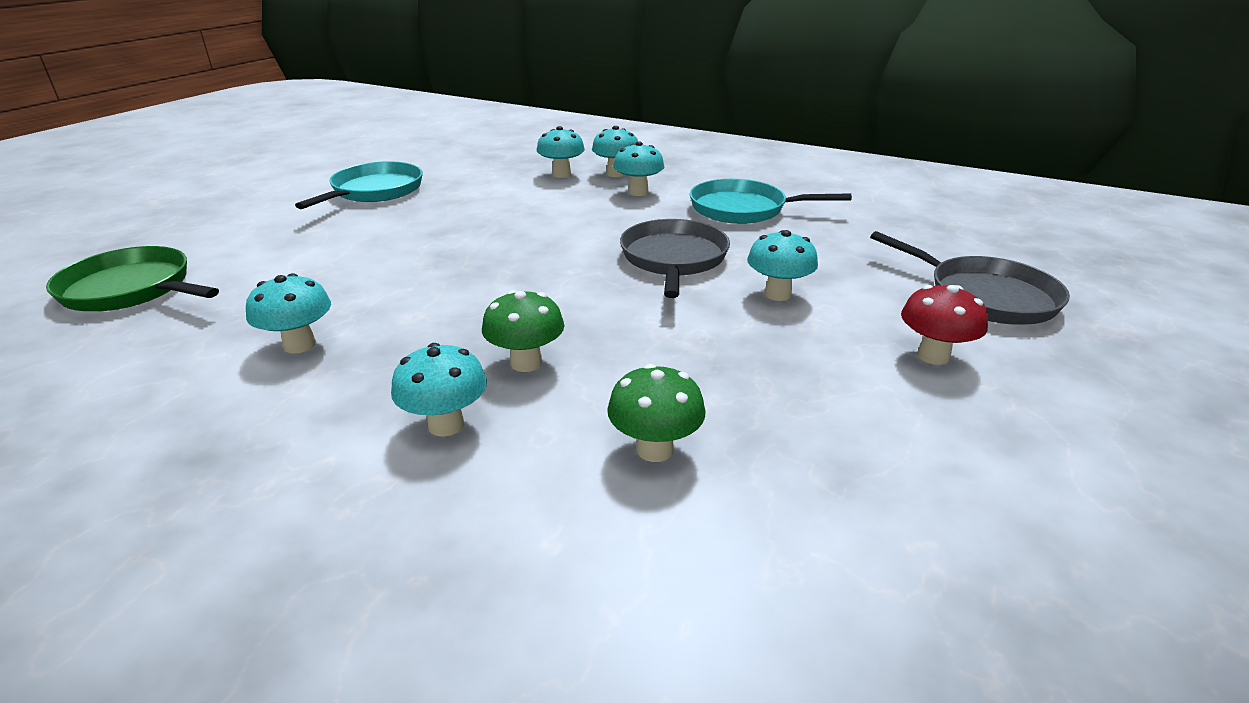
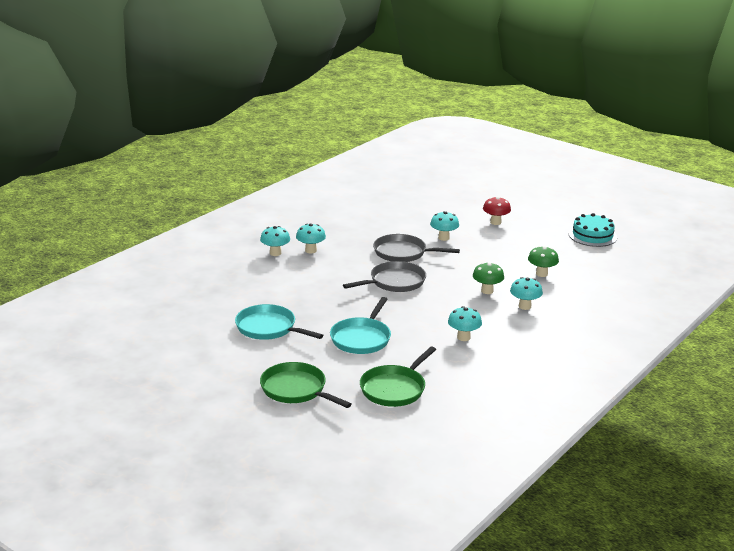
camera: 80 degrees left, 5 degrees down
(183, 222) = (296, 390): none -> green pan
(561, 174) = (267, 269): turquoise mushroom -> none
(743, 209) = (348, 229): turquoise pan -> turquoise pan (361, 338)
(985, 296) = (455, 203): grey pan -> grey pan (394, 282)
(1043, 573) = (592, 235): none -> turquoise cake

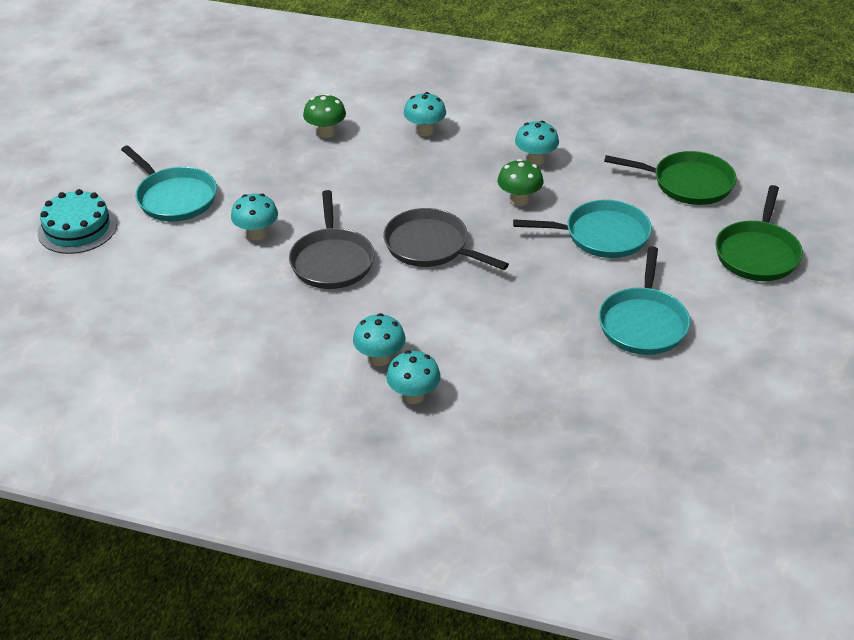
camera: 110 degrees left, 15 degrees up
(487, 291) = (403, 165): green mushroom -> green mushroom (519, 200)
(495, 222) = (174, 197): red mushroom -> turquoise pan
(592, 235) = (181, 111): turquoise cake -> turquoise cake (77, 228)

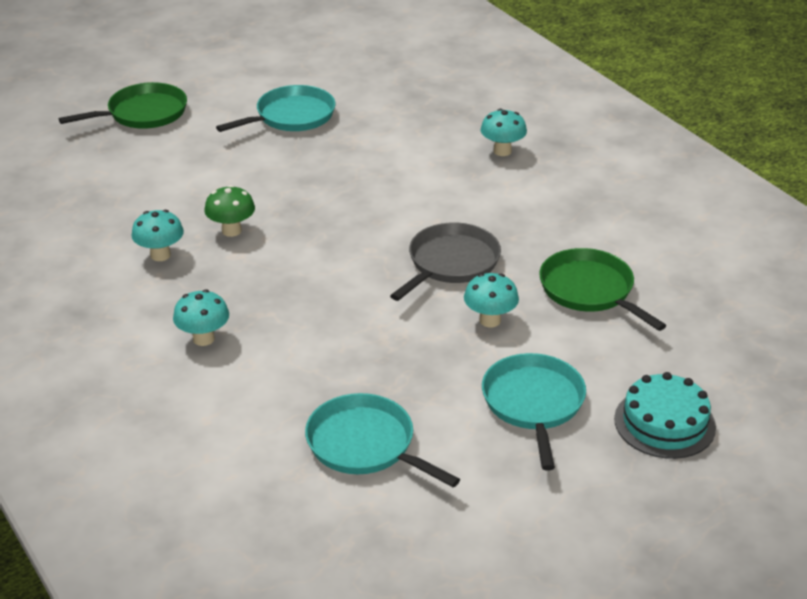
camera: 140 degrees left, 5 degrees down
(326, 133) = (297, 394): green mushroom -> none
(380, 358) = (498, 181): turquoise mushroom -> none
(430, 246) = (356, 233): grey pan -> none
(602, 235) = (219, 175): turquoise pan -> turquoise pan (365, 445)
(688, 183) = (89, 175): green pan -> green pan (590, 290)

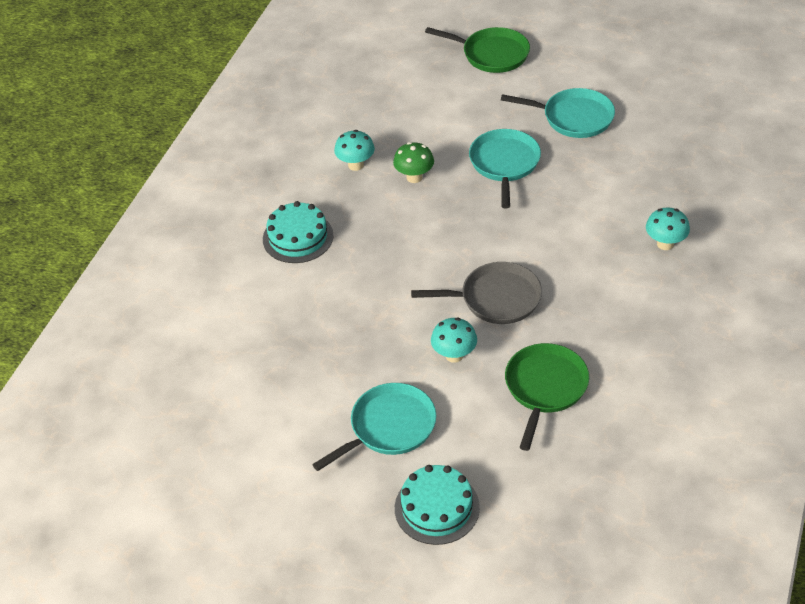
camera: 55 degrees right, 10 degrees up
(203, 339) = (298, 237): turquoise mushroom -> turquoise cake
(365, 445) = (272, 370): turquoise pan -> turquoise pan (504, 164)

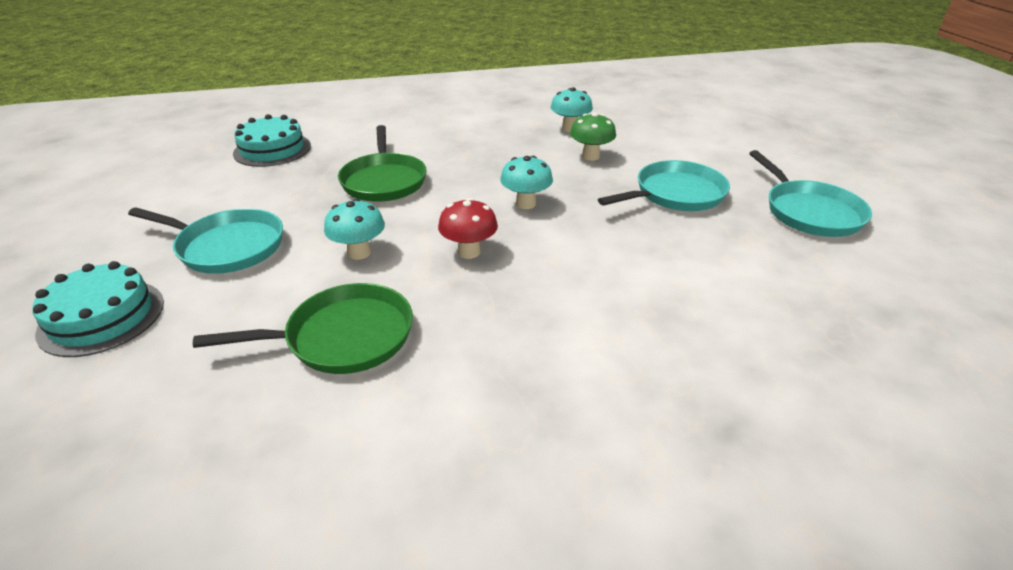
camera: 55 degrees right, 10 degrees down
(298, 237) = (454, 132): turquoise cake -> turquoise cake (272, 149)
(492, 54) = (810, 142): green pan -> green pan (384, 181)
(496, 299) = (469, 252): grey pan -> red mushroom
(665, 244) = (707, 357): turquoise mushroom -> turquoise mushroom (526, 204)

